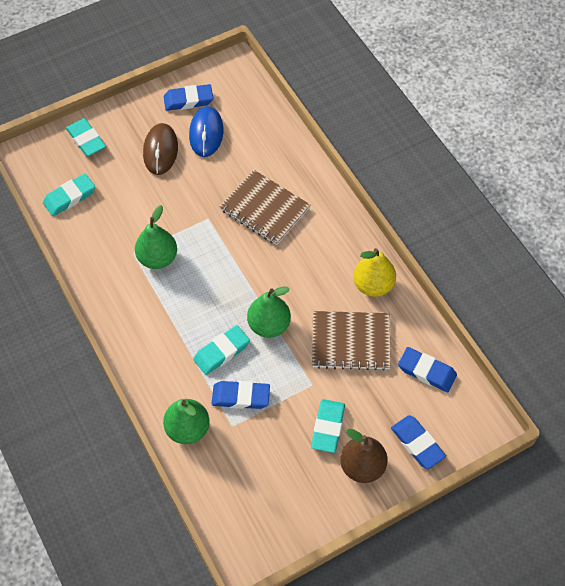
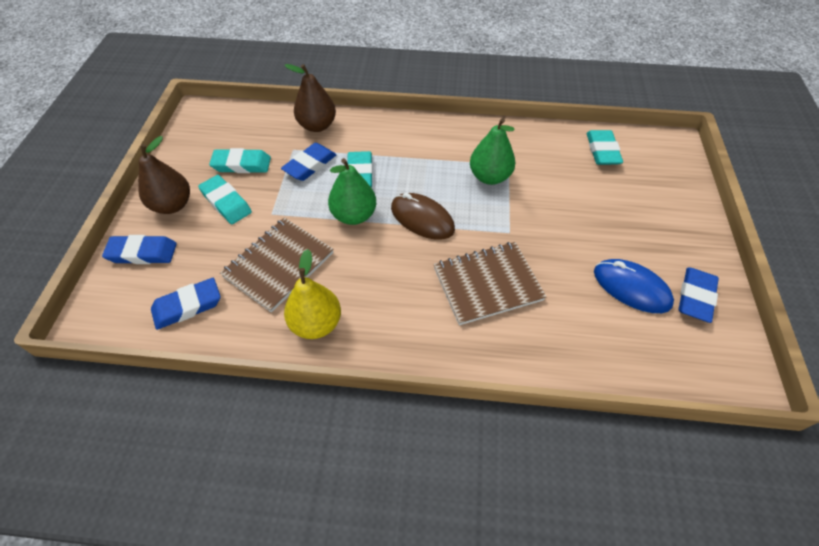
camera: 125 degrees right, 5 degrees down
(86, 140) = (673, 188): turquoise eraser -> turquoise eraser (242, 164)
(160, 150) = (626, 237): brown mouse -> brown mouse (422, 219)
(188, 429) = (317, 125): green pear -> brown pear

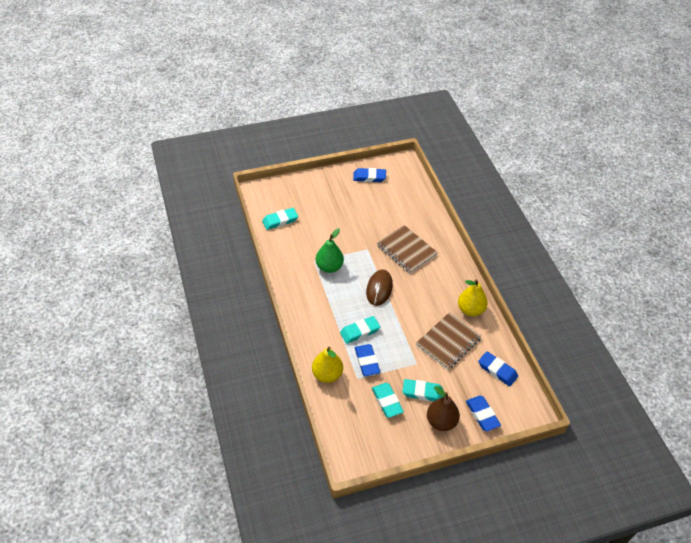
camera: 115 degrees left, 5 degrees down
(226, 202) = (422, 392): turquoise eraser -> turquoise eraser turned 75 degrees clockwise
(278, 265) = (448, 342): brown notebook -> brown notebook turned 60 degrees counterclockwise
(310, 165) = (367, 361): blue eraser -> blue eraser turned 60 degrees clockwise
(317, 125) = (327, 374): brown pear -> yellow pear
(354, 215) = (395, 321): green pear -> none
(631, 288) = (377, 198): blue mouse -> none

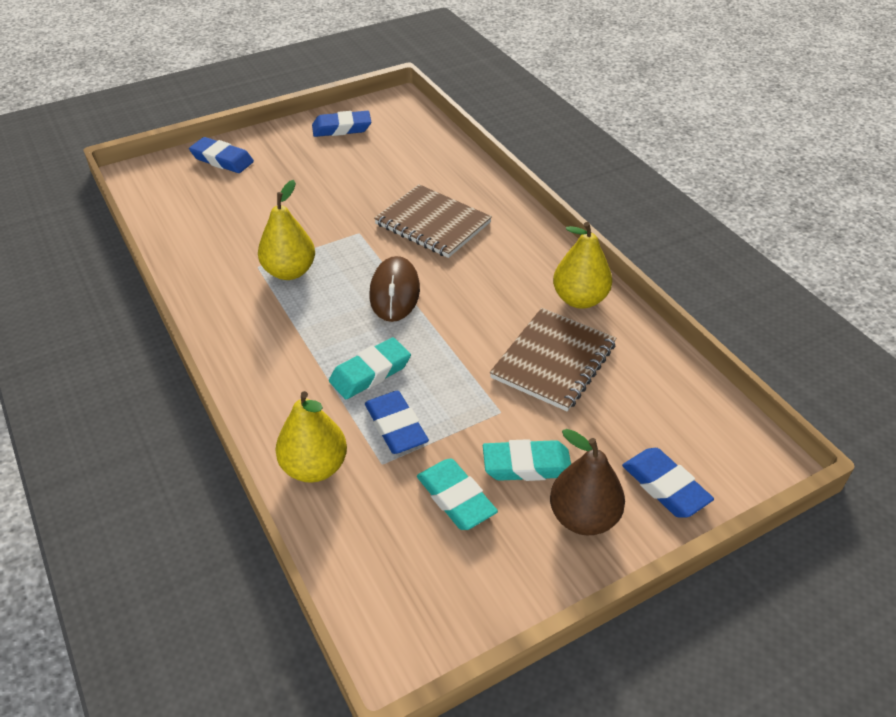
camera: 10 degrees left, 5 degrees down
(280, 220) = (183, 212): turquoise eraser -> none
(329, 267) = (289, 271): green pear -> yellow pear
(497, 370) = (666, 396): blue eraser -> blue eraser (222, 160)

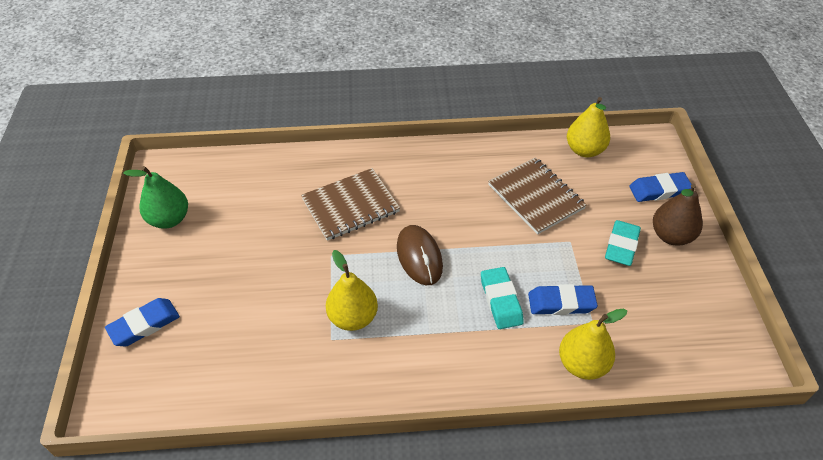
camera: 65 degrees left, 5 degrees up
(342, 128) = (169, 219): blue eraser -> green pear
(394, 292) = (419, 256): brown mouse -> brown mouse turned 45 degrees clockwise
(456, 498) = (637, 292): turquoise eraser -> none
(579, 299) = (483, 160): yellow pear -> yellow pear (584, 150)

